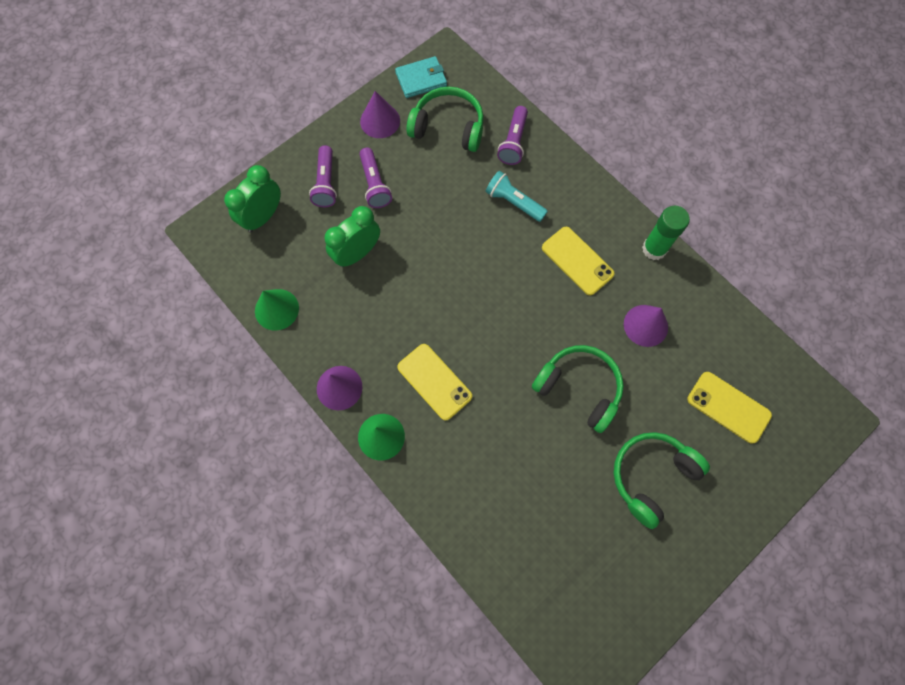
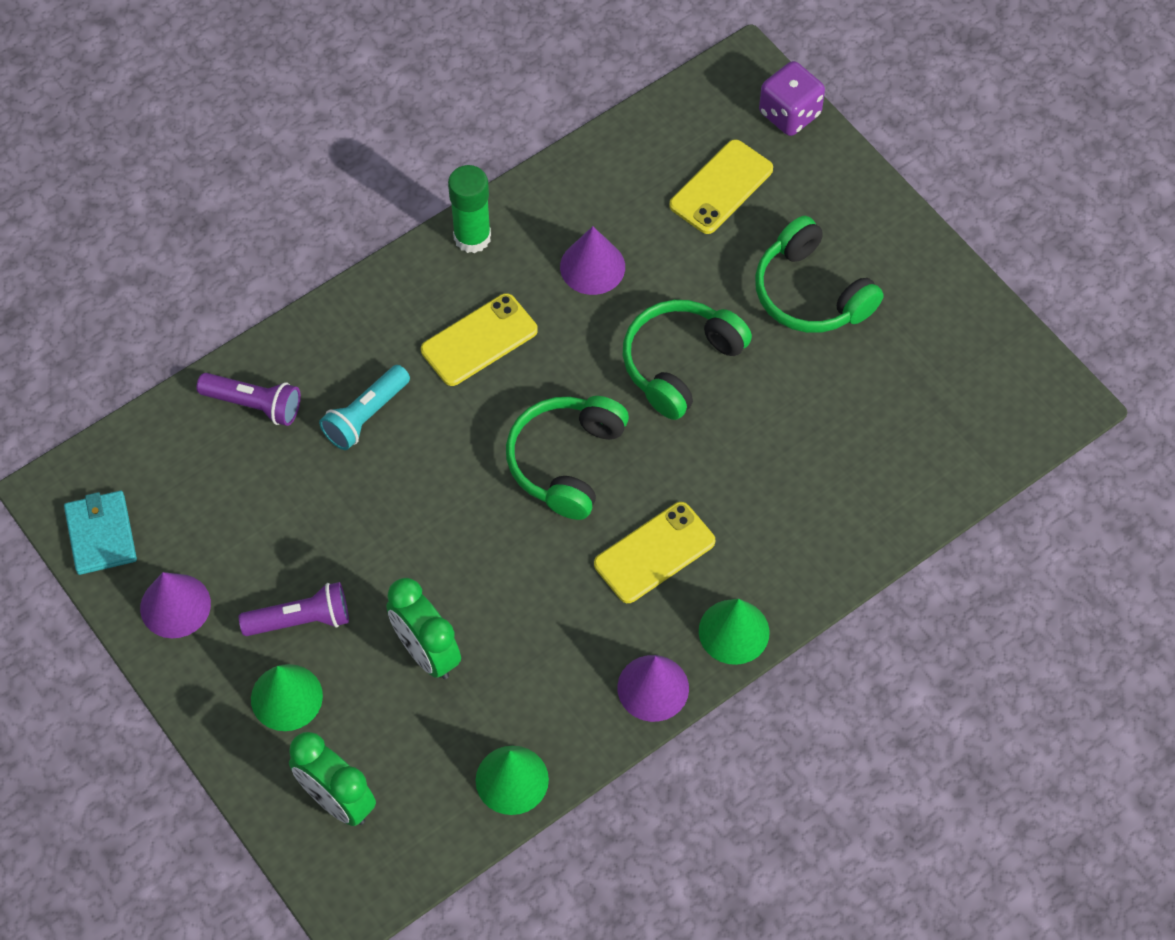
camera: 85 degrees left, 10 degrees down
(326, 183) = (286, 697): purple flashlight -> green cone
(448, 127) = (207, 499): green headphones -> green headphones (565, 461)
(804, 453) = (789, 114): none -> purple dice

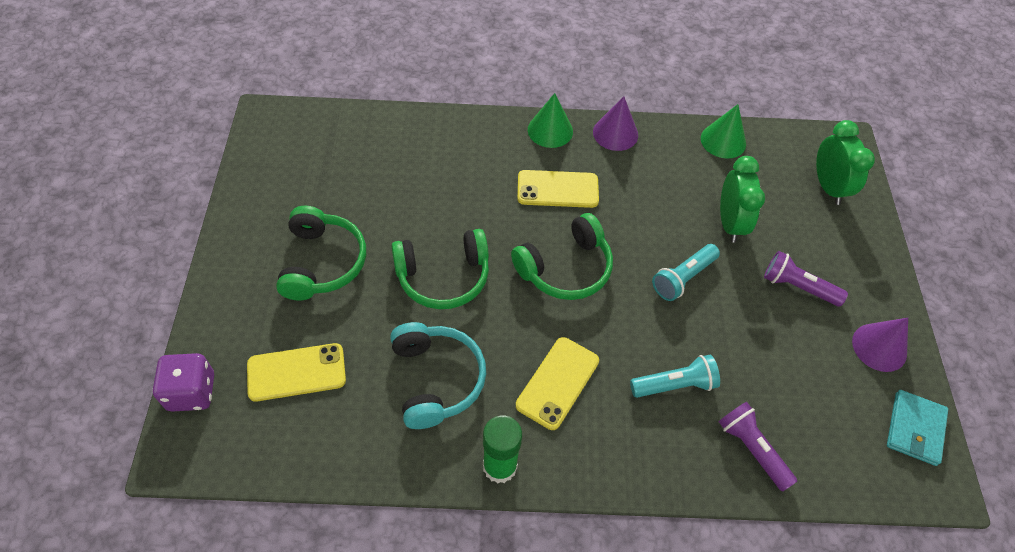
camera: 145 degrees left, 5 degrees down
(286, 697) = (830, 252): green cone -> none
(433, 540) = (683, 278): none -> turquoise flashlight
(479, 340) = (557, 383): yellow phone -> yellow phone turned 60 degrees counterclockwise
(592, 266) = (436, 379): purple cone -> turquoise headphones

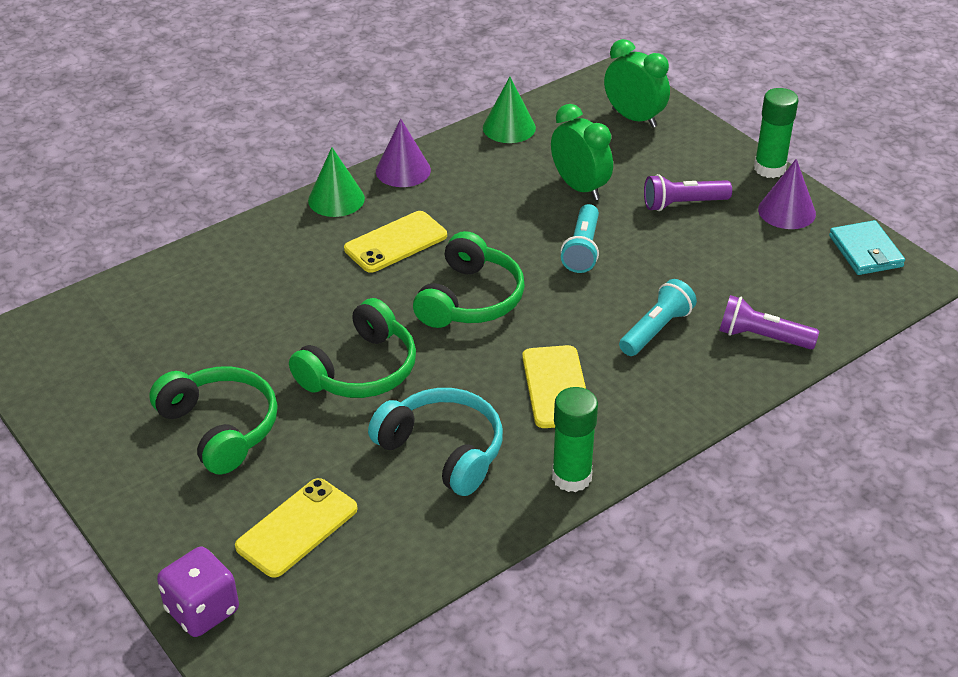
camera: 35 degrees left, 15 degrees down
(901, 298) = (769, 168): none -> green glue stick

